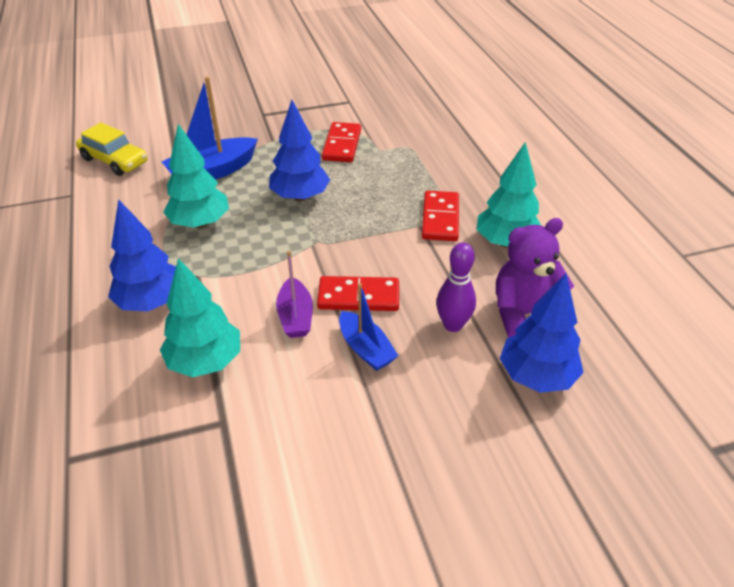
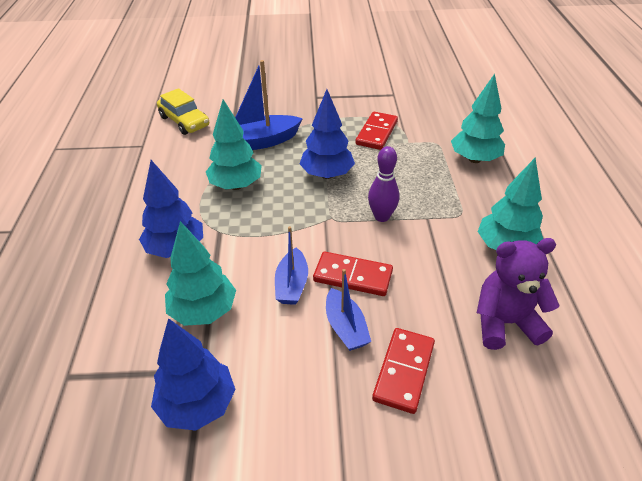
camera: 15 degrees right, 0 degrees up
(295, 316) = (292, 284): purple boat -> blue boat
(440, 218) = (448, 214): red domino -> red domino (403, 371)
(452, 158) = (474, 159): none -> turquoise tree
(453, 325) = (433, 320): purple bowling pin -> purple bowling pin (381, 217)
(536, 376) = (502, 388): blue tree -> blue tree (197, 404)

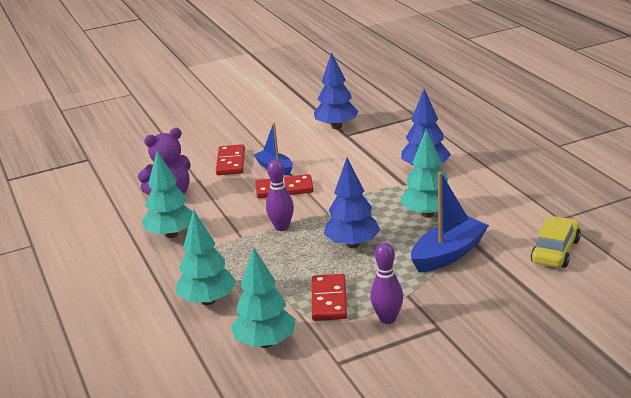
camera: 160 degrees right, 15 degrees down
(184, 121) = (555, 251): yellow car -> yellow car turned 90 degrees clockwise
(203, 311) = (370, 151): turquoise tree -> turquoise tree (265, 343)
(292, 284) = (324, 175): blue boat -> none
(344, 109) = (387, 319): none -> purple bowling pin

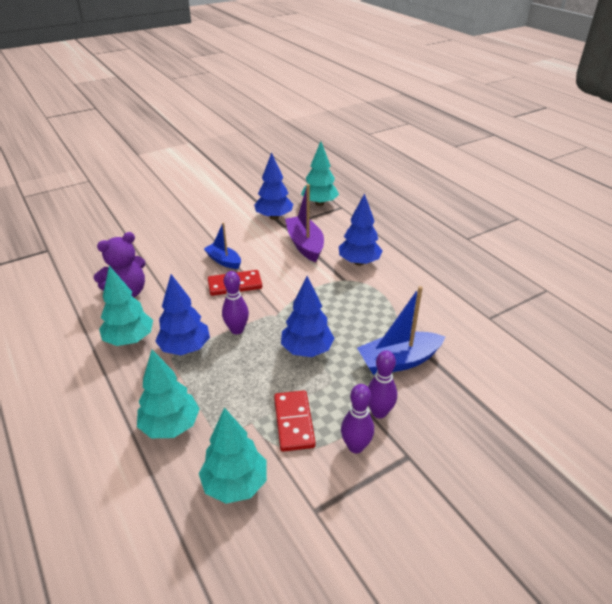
camera: 10 degrees left, 10 degrees up
(227, 242) = (185, 348): none -> blue tree
(231, 162) = (182, 254): red domino -> none
(367, 153) = (305, 245): none -> purple boat
(417, 294) = (379, 412): none -> purple bowling pin
(427, 214) = (370, 313): turquoise tree -> turquoise tree (319, 203)
(448, 254) = (398, 361): blue boat -> blue boat turned 150 degrees counterclockwise
(555, 251) = (495, 356): yellow car -> none

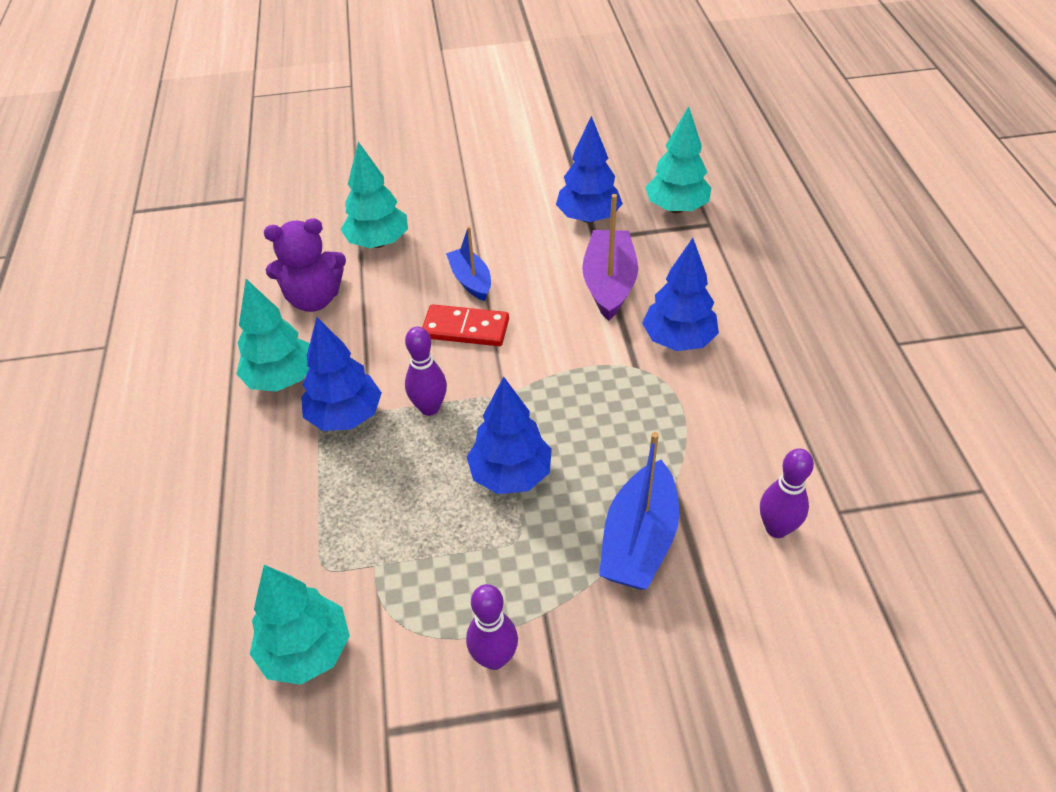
camera: 25 degrees right, 10 degrees up
(170, 426) = (269, 533): turquoise tree -> turquoise tree (378, 242)
(294, 422) = (430, 587): red domino -> none
(379, 412) = (559, 616): purple bowling pin -> purple bowling pin (776, 528)
(398, 361) = (639, 540): blue boat -> blue boat turned 75 degrees counterclockwise

